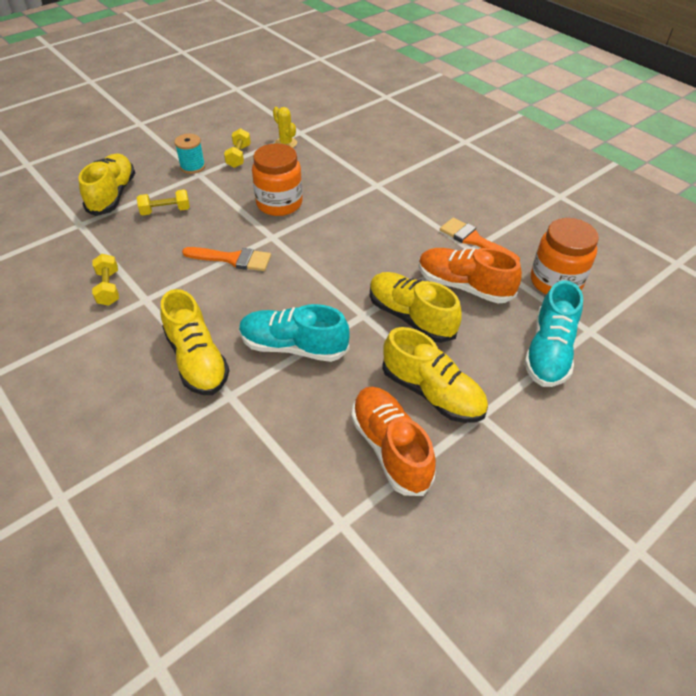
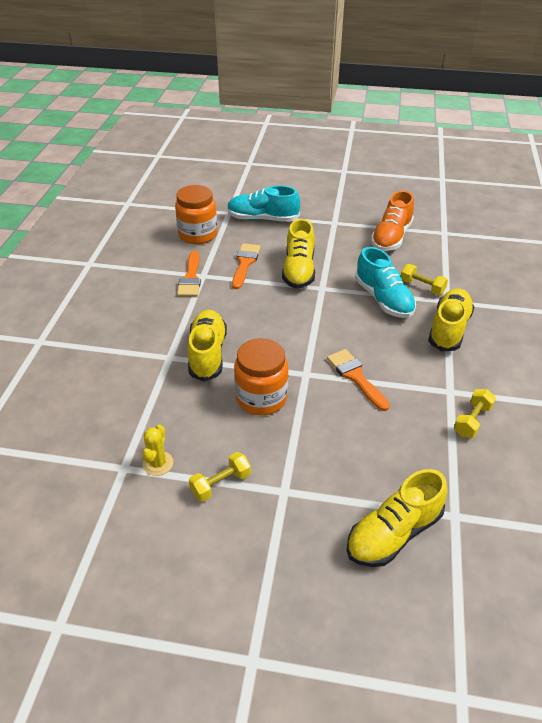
camera: 130 degrees left, 5 degrees down
(166, 211) = (361, 466): yellow dumbbell -> yellow dumbbell (422, 287)
(192, 167) = (278, 508): turquoise spool -> none
(432, 393) = (342, 240): yellow shoe -> yellow shoe (207, 354)
(464, 286) = (245, 263): orange shoe -> orange brush
(548, 352) = (262, 219): turquoise shoe -> turquoise shoe turned 150 degrees counterclockwise

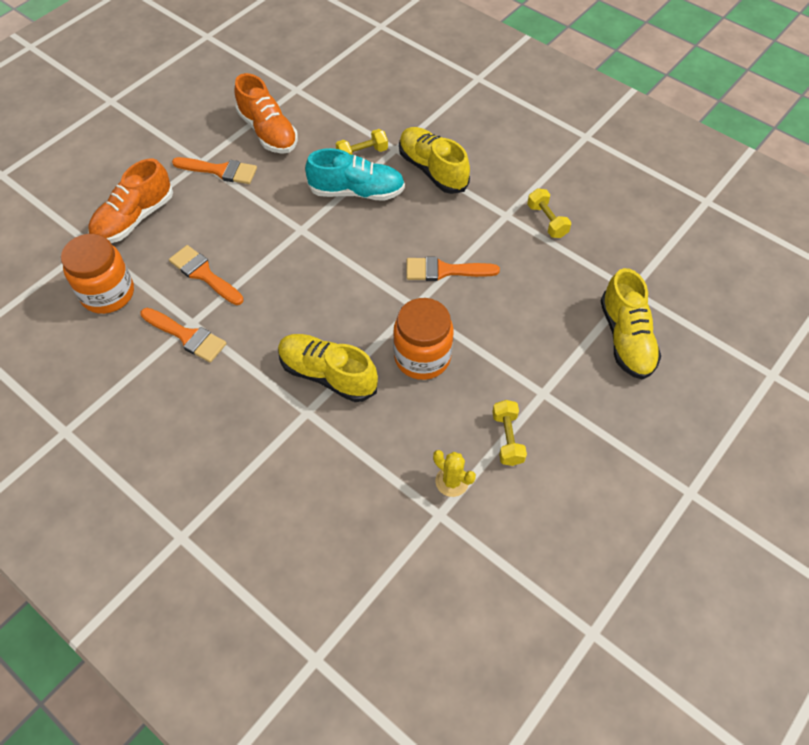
camera: 60 degrees left, 15 degrees up
(262, 219) = (134, 219): turquoise shoe -> orange shoe
(299, 270) = (256, 233): yellow shoe -> none
(335, 233) = (220, 171): none -> orange brush

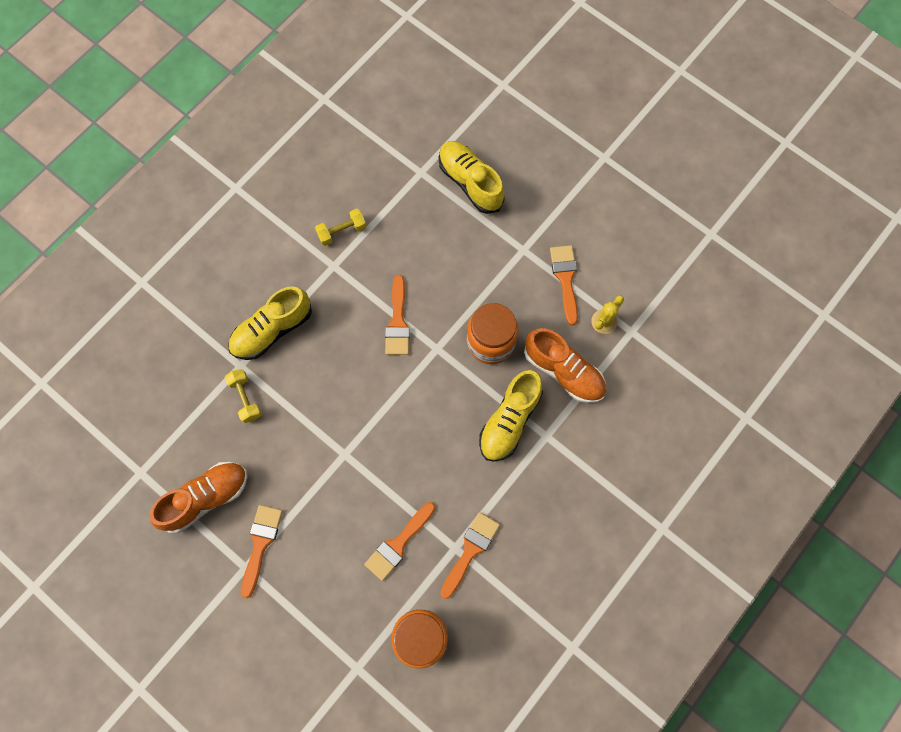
camera: 90 degrees left, 15 degrees up
(134, 219) = (324, 627): orange shoe -> orange shoe (563, 371)
(357, 192) = (297, 402): turquoise shoe -> none
(507, 438) = (565, 279): yellow dumbbell -> orange brush
(626, 338) = (470, 182): yellow shoe -> yellow shoe turned 120 degrees counterclockwise

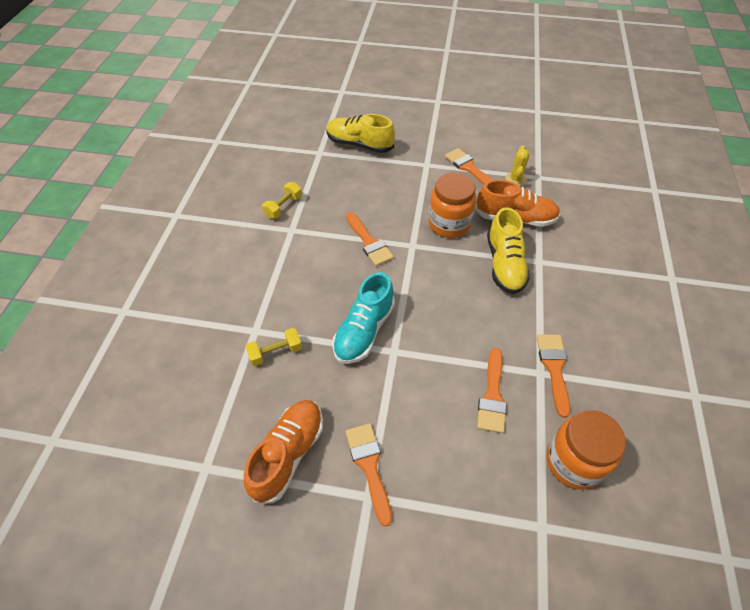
camera: 30 degrees left, 20 degrees down
(245, 398) = (275, 353): yellow dumbbell -> yellow dumbbell turned 60 degrees counterclockwise
(272, 330) = (268, 292): yellow shoe -> none
(332, 419) = (364, 331): none -> turquoise shoe

